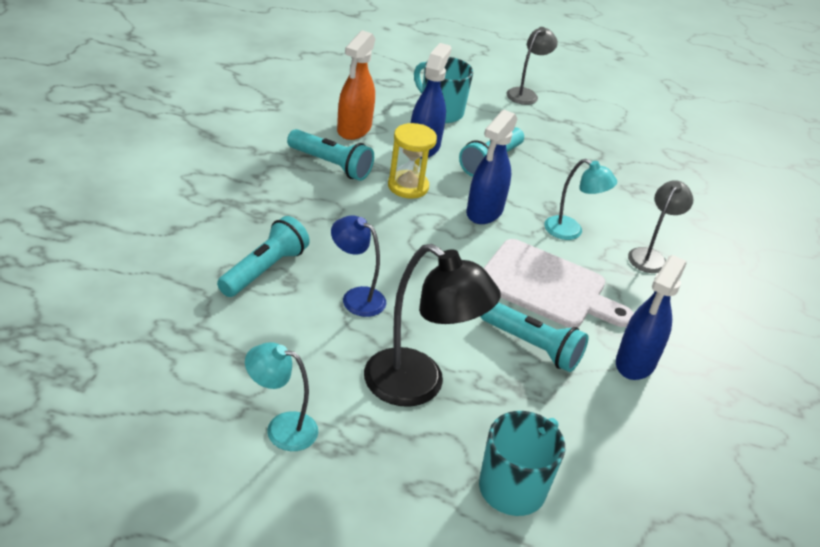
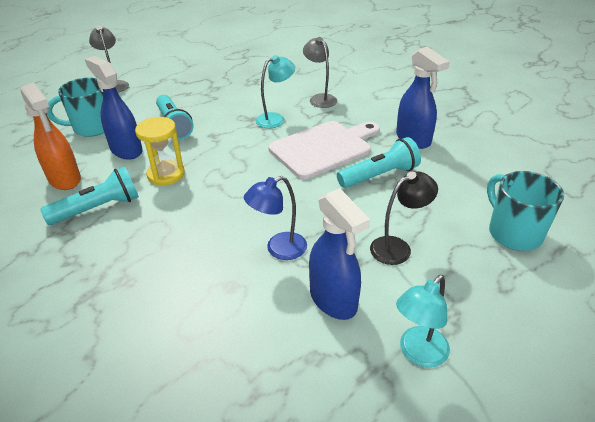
camera: 55 degrees left, 0 degrees up
(264, 270) = (205, 300): turquoise flashlight -> none
(418, 386) = (398, 247): black lamp -> black lamp, size x0.59
(484, 212) = (227, 148): blue spray bottle -> blue spray bottle (333, 300)

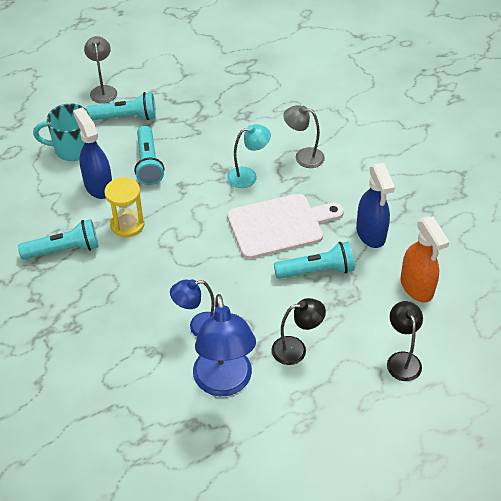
camera: 15 degrees right, 10 degrees up
(65, 179) = (40, 210): orange spray bottle -> orange spray bottle (417, 287)
(141, 98) = (125, 117): none -> turquoise flashlight
(320, 98) = (303, 156): grey lamp -> grey lamp turned 60 degrees counterclockwise
(333, 300) = (224, 383): blue spray bottle -> blue lamp
(418, 354) = (267, 440): turquoise lamp -> none
(513, 233) = (402, 360): turquoise mug -> black lamp

